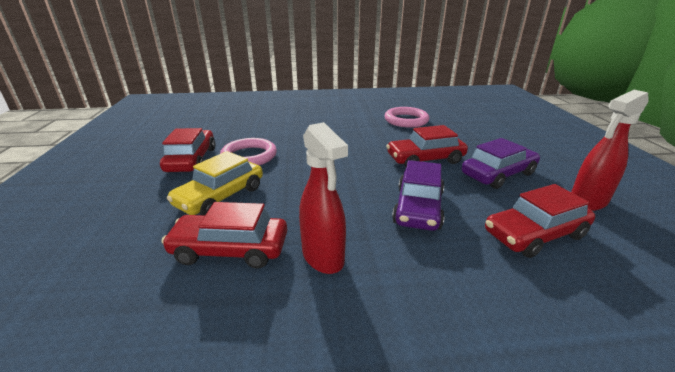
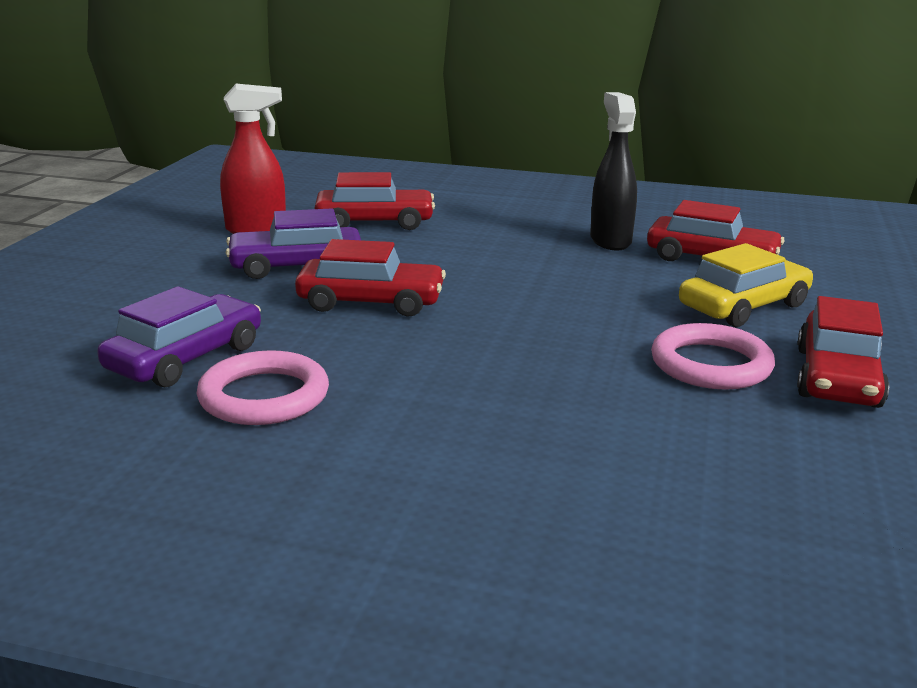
camera: 160 degrees left, 5 degrees down
(323, 257) = (610, 240): red spray bottle -> black spray bottle
(418, 208) = (468, 255): purple car -> purple car (186, 358)

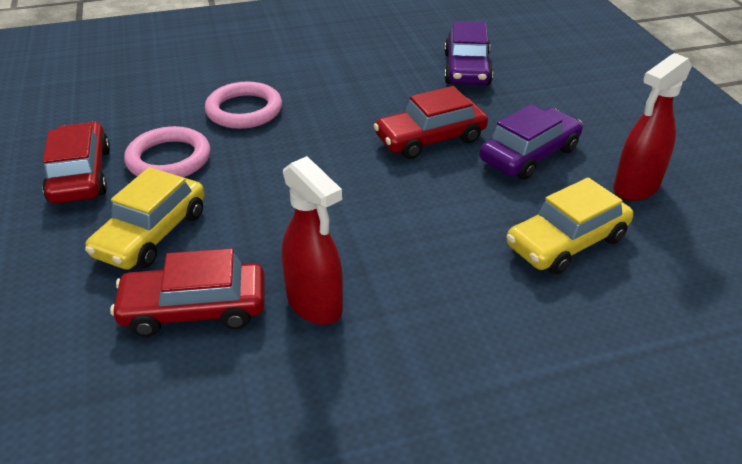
camera: 150 degrees right, 15 degrees up
(264, 396) = (397, 64): pink ring -> pink ring (244, 110)
(375, 222) = (566, 242): red car -> yellow car
(610, 240) = (315, 304): black spray bottle -> red spray bottle

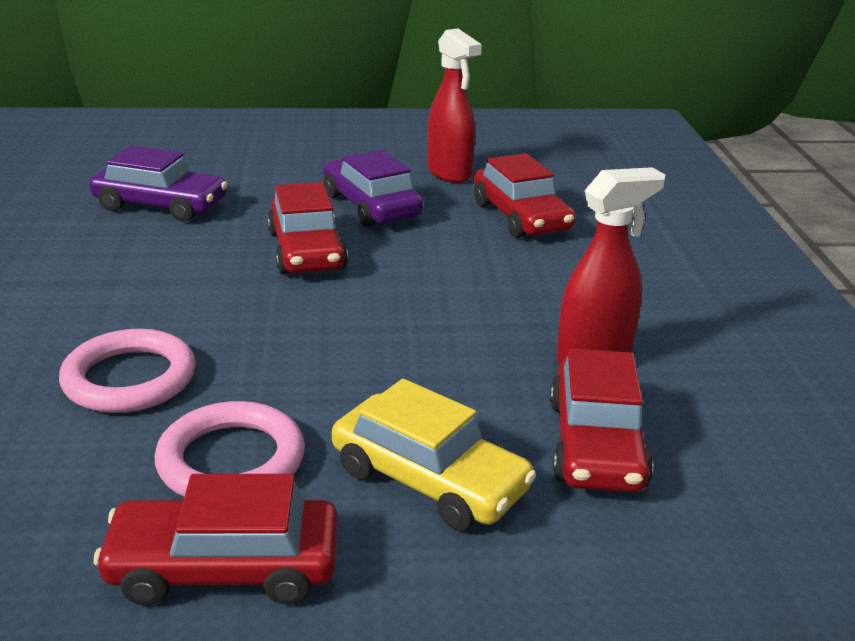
camera: 80 degrees left, 10 degrees down
(566, 242) = (520, 217): yellow car -> red car

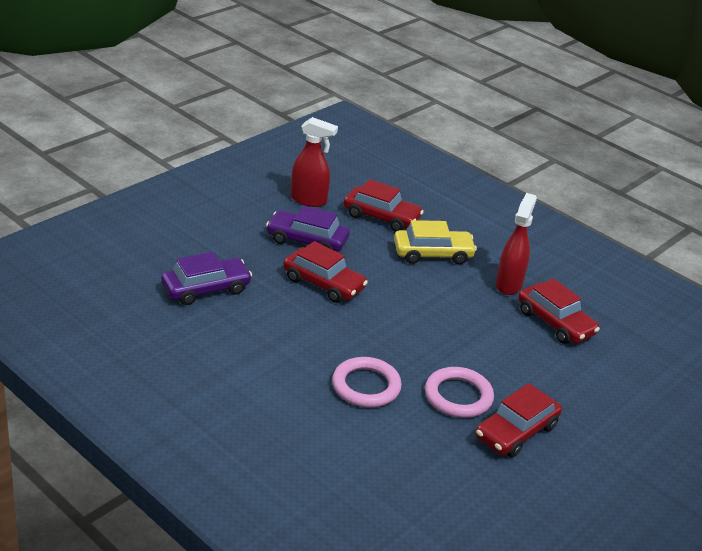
camera: 45 degrees left, 5 degrees up
(429, 479) = (527, 366): yellow car -> yellow car (433, 254)

